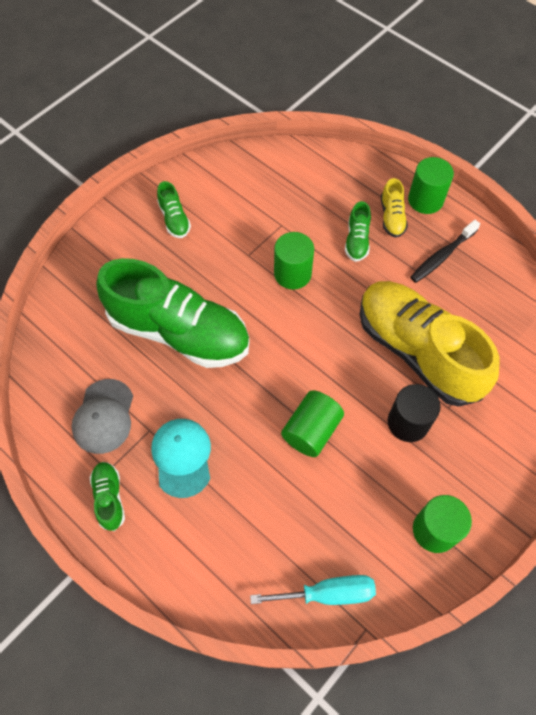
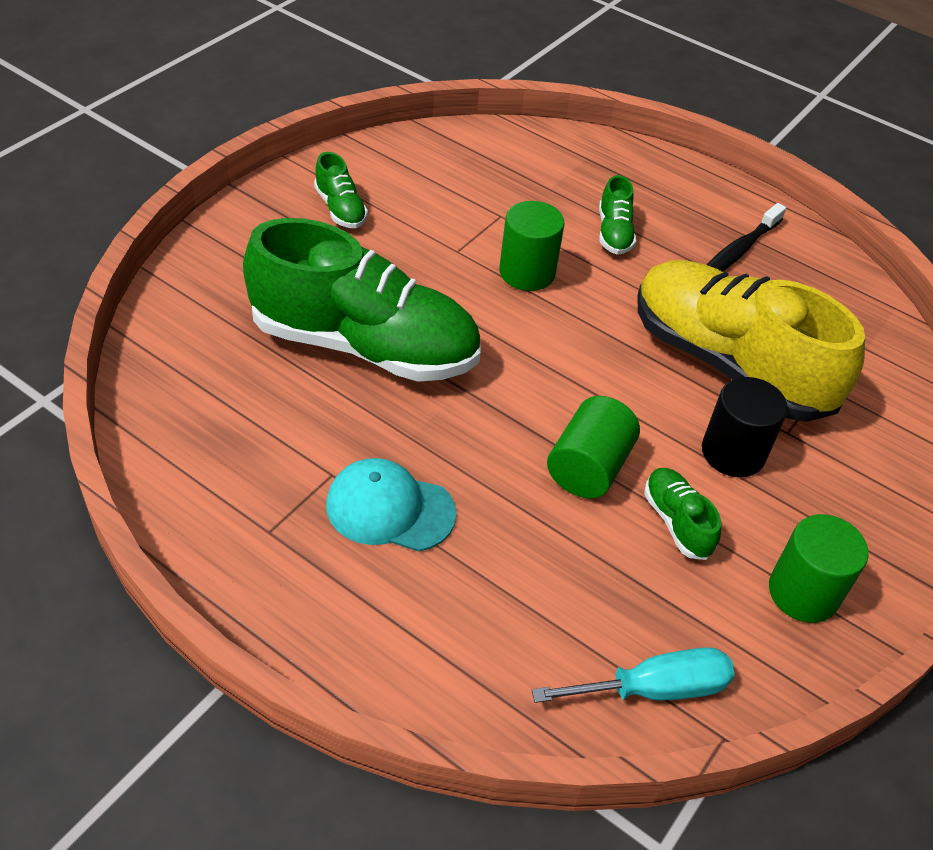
camera: 10 degrees left, 15 degrees down
(104, 416) = (256, 457): grey cap -> none
(109, 498) = (276, 569): green shoe -> green shoe (677, 522)
(182, 457) = (390, 509): turquoise cap -> turquoise cap turned 60 degrees counterclockwise
(392, 217) = (659, 206): yellow shoe -> none
(425, 200) = (702, 187): green cylinder -> none

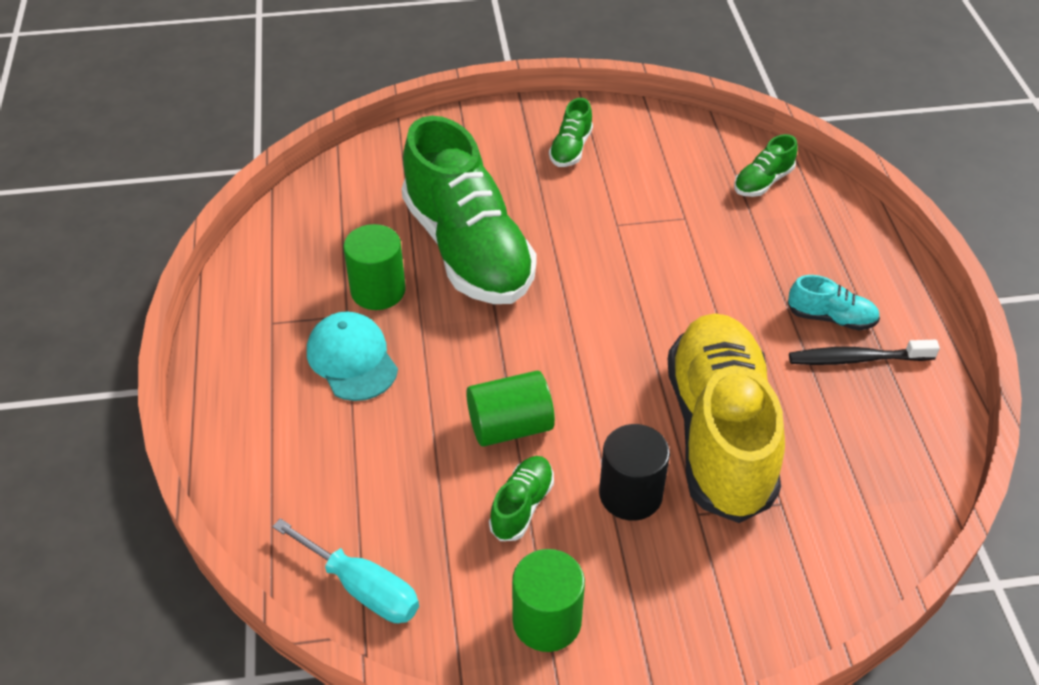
camera: 50 degrees right, 0 degrees up
(527, 272) = (648, 270): green cylinder -> green cylinder (378, 291)
(614, 233) = (761, 282): green shoe -> green shoe (763, 182)
(688, 231) = (831, 318): none -> turquoise shoe

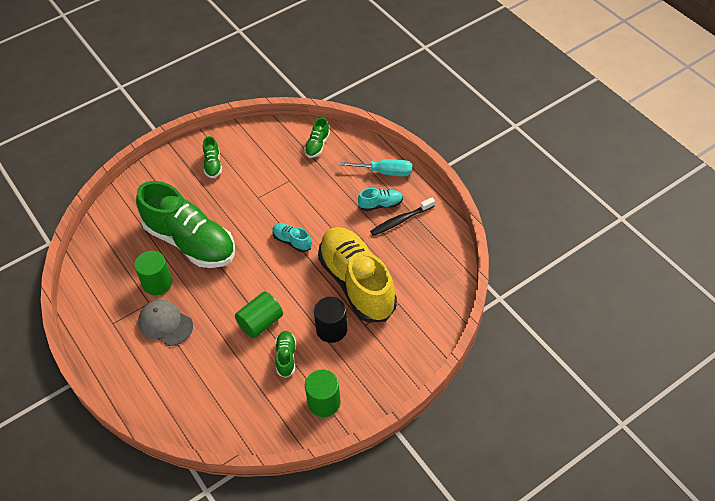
camera: 25 degrees left, 5 degrees up
(352, 359) = (165, 324): turquoise cap -> grey cap
(362, 588) = (234, 427): turquoise screwdriver -> turquoise screwdriver (385, 172)
(638, 315) = (292, 241): none -> turquoise shoe

